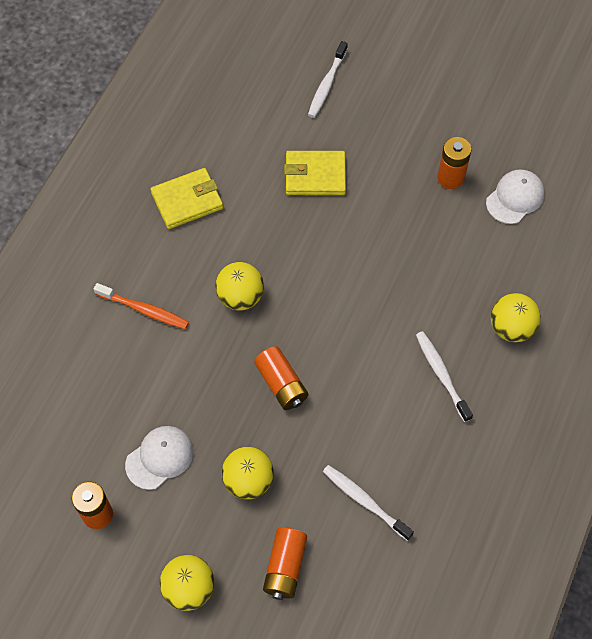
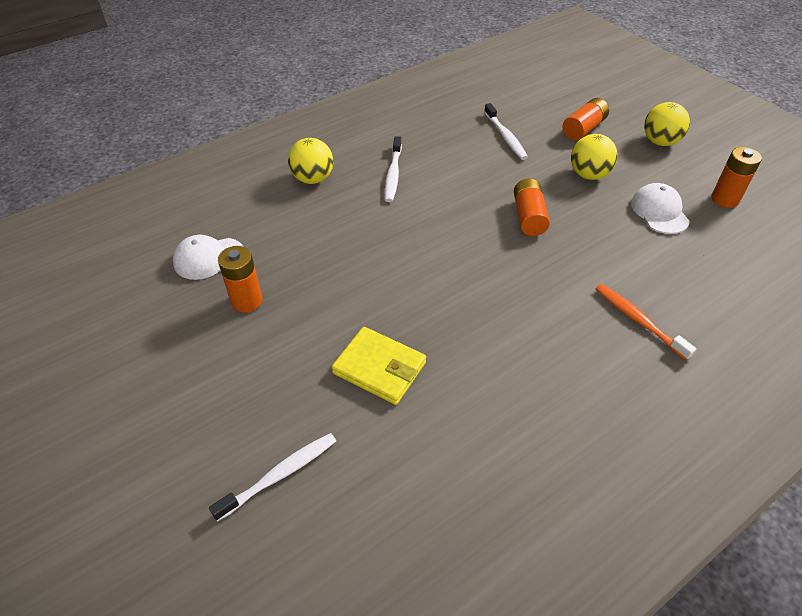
camera: 150 degrees left, 15 degrees down
(160, 458) = (659, 211): white cap -> white cap turned 90 degrees clockwise
(187, 200) = (545, 409): yellow wallet -> none
(240, 297) = (531, 291): yellow ball -> none

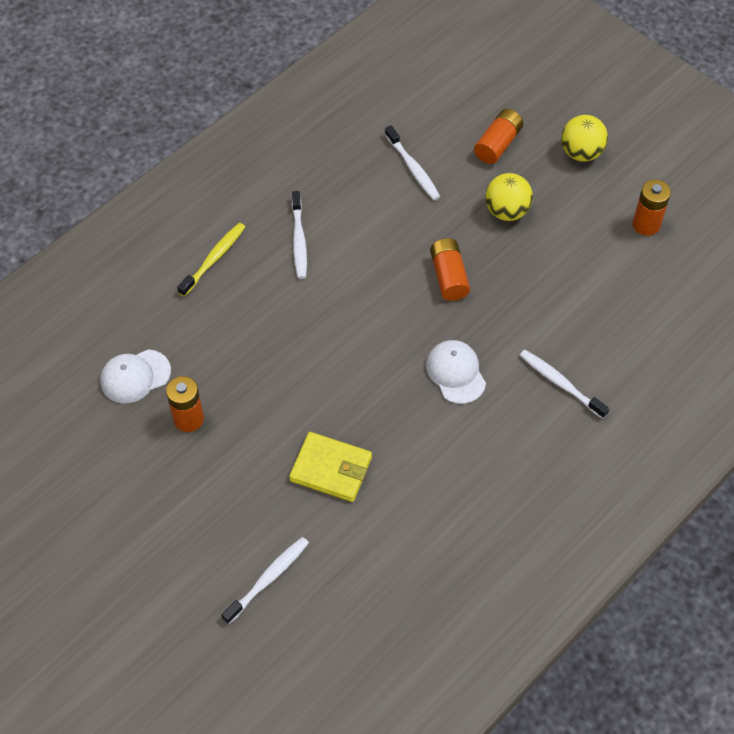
camera: 10 degrees left, 10 degrees up
(313, 179) = (214, 259): yellow ball -> yellow toothbrush
(638, 320) = (560, 383): orange toothbrush -> white toothbrush
(659, 211) = (580, 251): white cap -> white cap (455, 373)

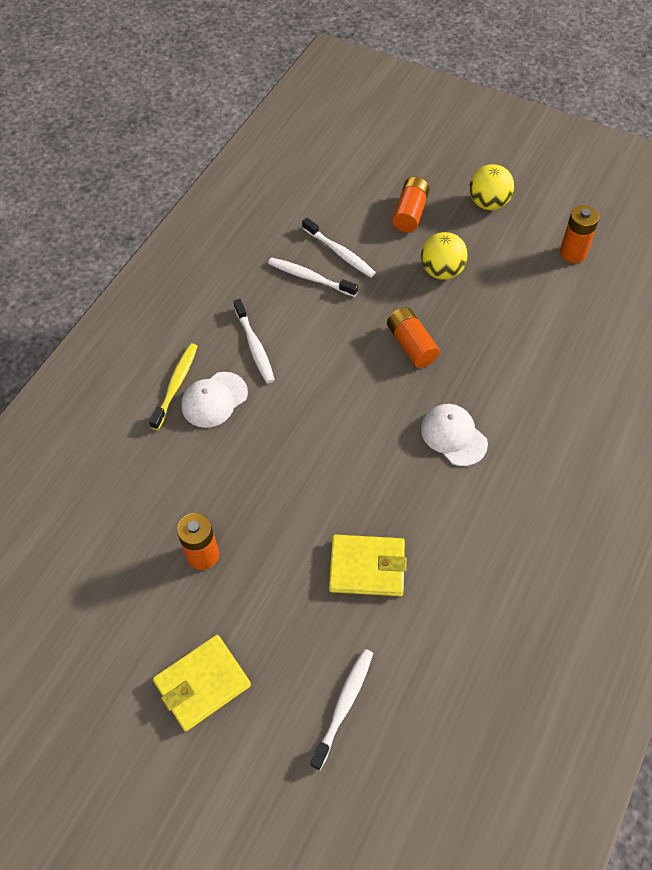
camera: 15 degrees left, 0 degrees up
(135, 376) = (132, 525): white cap -> white cap (214, 400)
(153, 527) = (202, 684): none -> yellow wallet
(560, 383) = (556, 420): white toothbrush -> white toothbrush (310, 278)

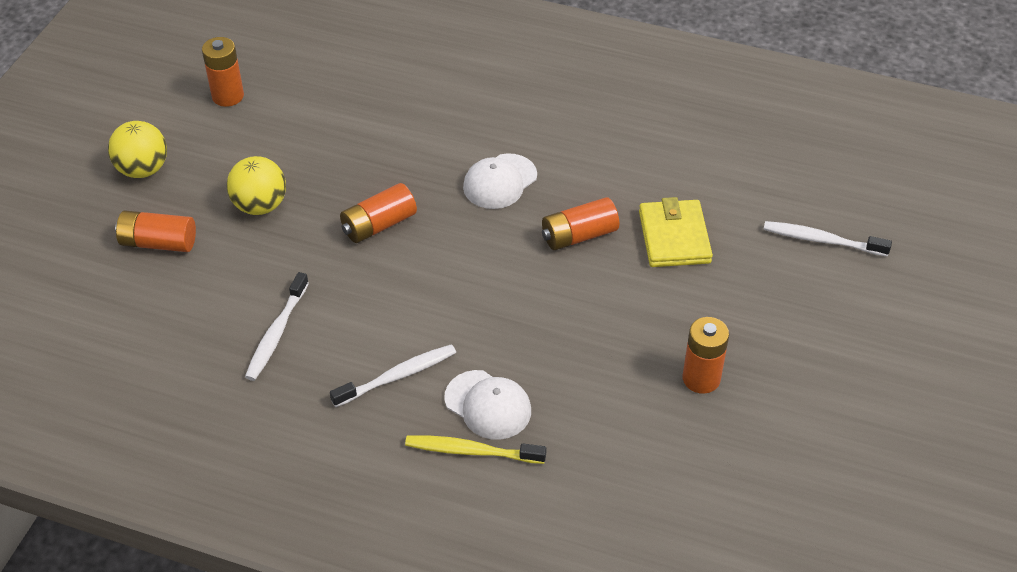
camera: 100 degrees left, 10 degrees down
(202, 684) = (843, 353): yellow wallet -> none
(340, 253) = (231, 307): white toothbrush -> none
(380, 488) = (579, 235): none -> orange battery

